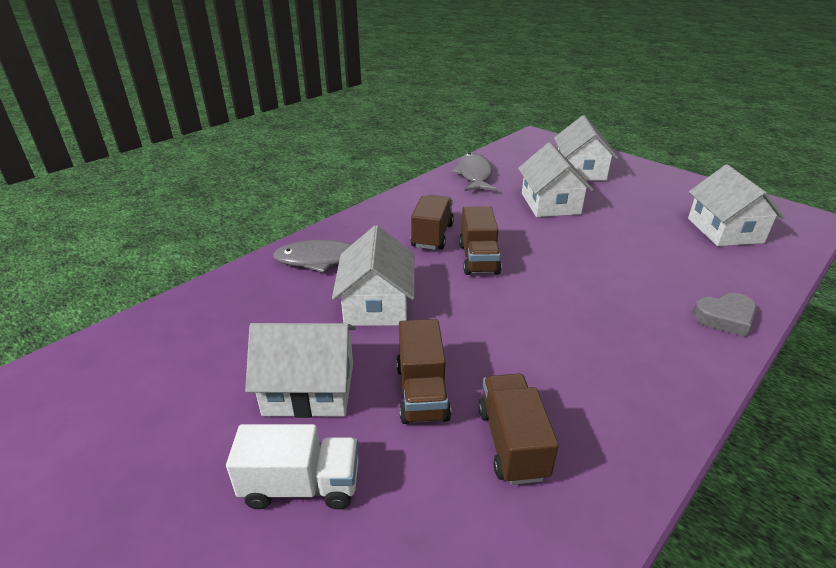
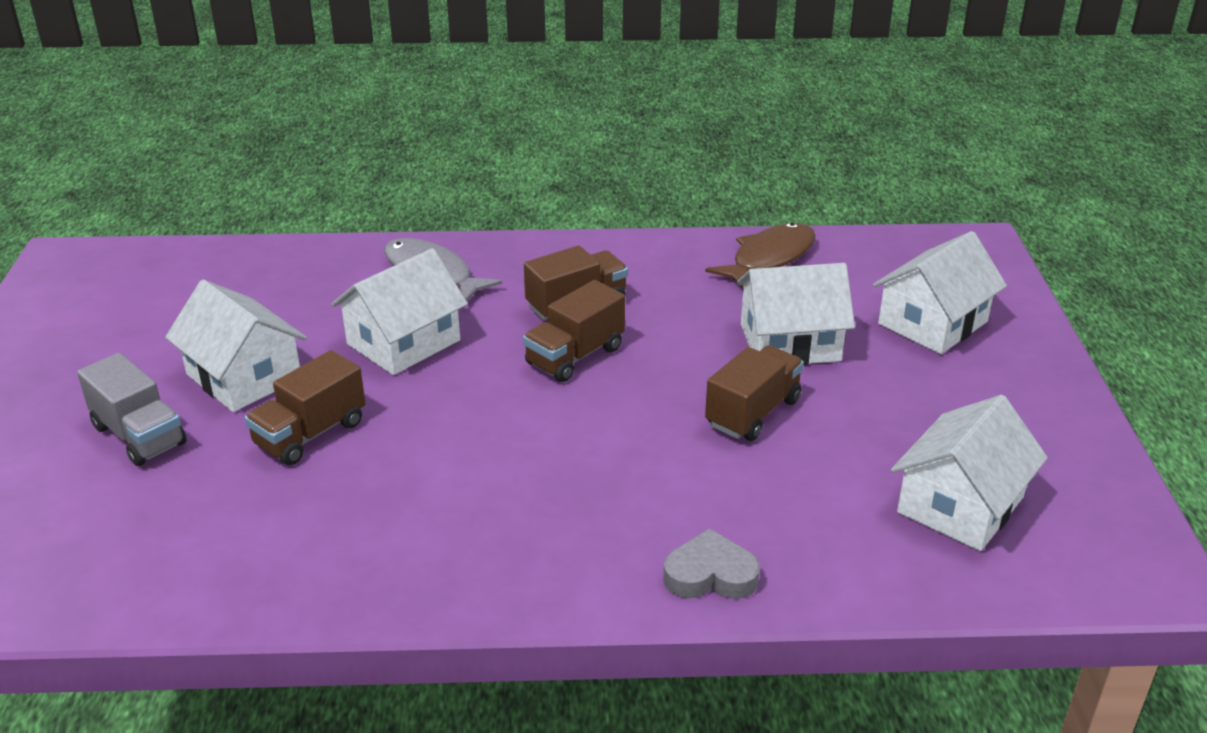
camera: 45 degrees right, 0 degrees up
(301, 485) = (139, 435): white truck -> grey truck
(474, 175) = (769, 258): grey fish -> brown fish
(512, 443) = (304, 514): brown truck -> brown truck (753, 412)
(550, 203) = (790, 342): white house -> white house turned 45 degrees clockwise
(724, 318) = (710, 575): grey heart -> grey heart turned 150 degrees clockwise

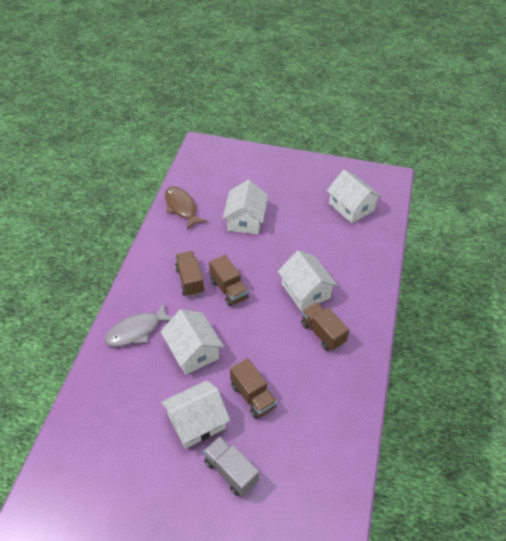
camera: 75 degrees left, 15 degrees up
(139, 435) = (231, 471): grey truck -> grey truck turned 105 degrees counterclockwise
(710, 575) = (371, 280): grey heart -> none
(753, 412) = (286, 244): brown truck -> brown truck (322, 333)
(933, 323) = (248, 176): white house -> white house (305, 291)

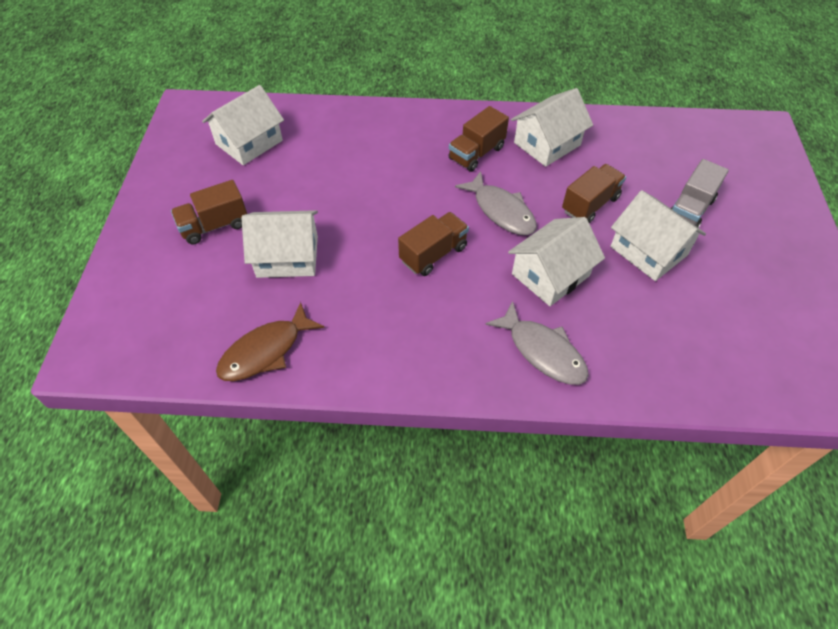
camera: 100 degrees left, 5 degrees up
(190, 280) = (428, 304): brown truck -> brown truck (214, 226)
(259, 335) = (501, 211): none -> grey fish
(305, 291) = (414, 174): white house -> white house (547, 144)

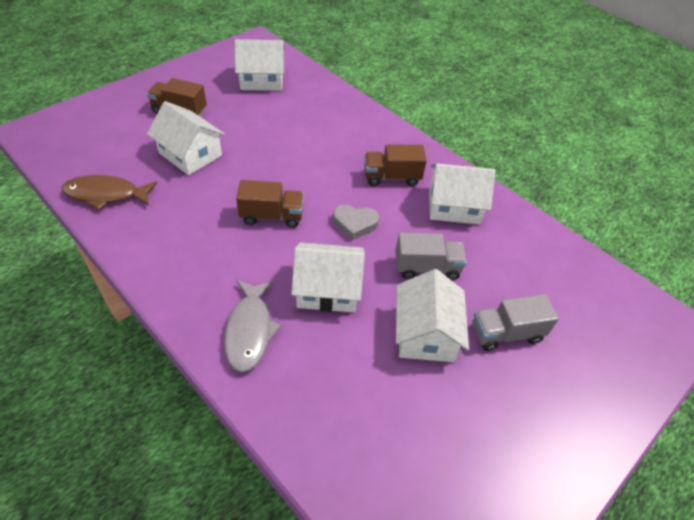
camera: 40 degrees right, 5 degrees down
(501, 211) = (355, 224): grey fish -> grey heart
(590, 204) = (427, 268): brown truck -> grey truck

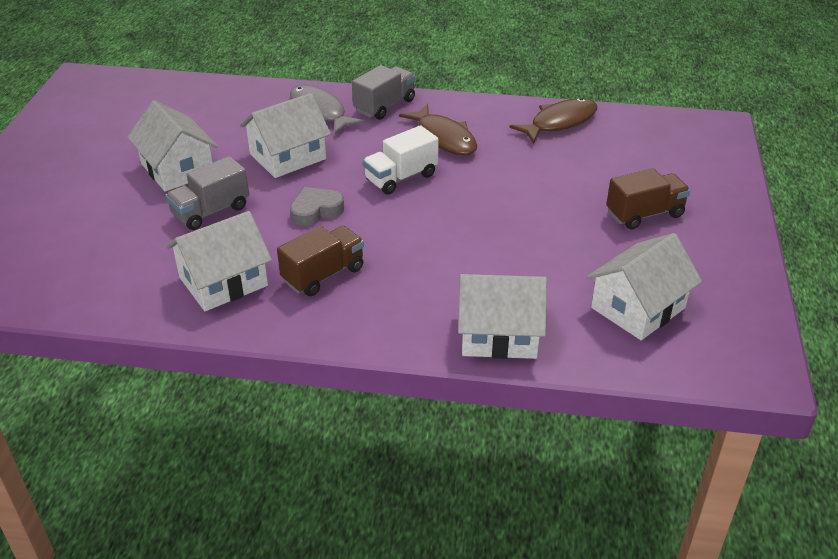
camera: 145 degrees right, 10 degrees down
(190, 154) = (555, 183): white house -> white house (499, 334)
(198, 232) = (444, 138): none -> brown fish
(272, 216) = (401, 177): brown truck -> white truck
(506, 333) = (102, 200): grey truck -> grey truck (384, 106)

